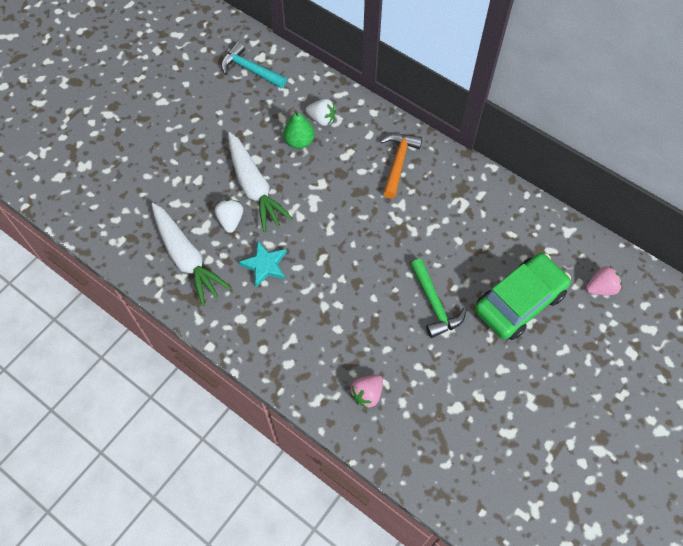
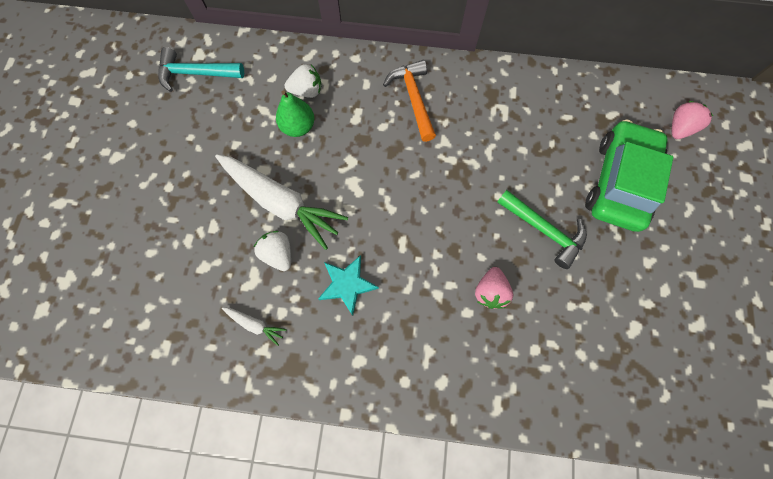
camera: 30 degrees left, 10 degrees up
(186, 258) = (255, 324): white carrot -> white carrot, size x0.43
(367, 394) = (542, 367): pink strawberry -> pink strawberry (490, 291)

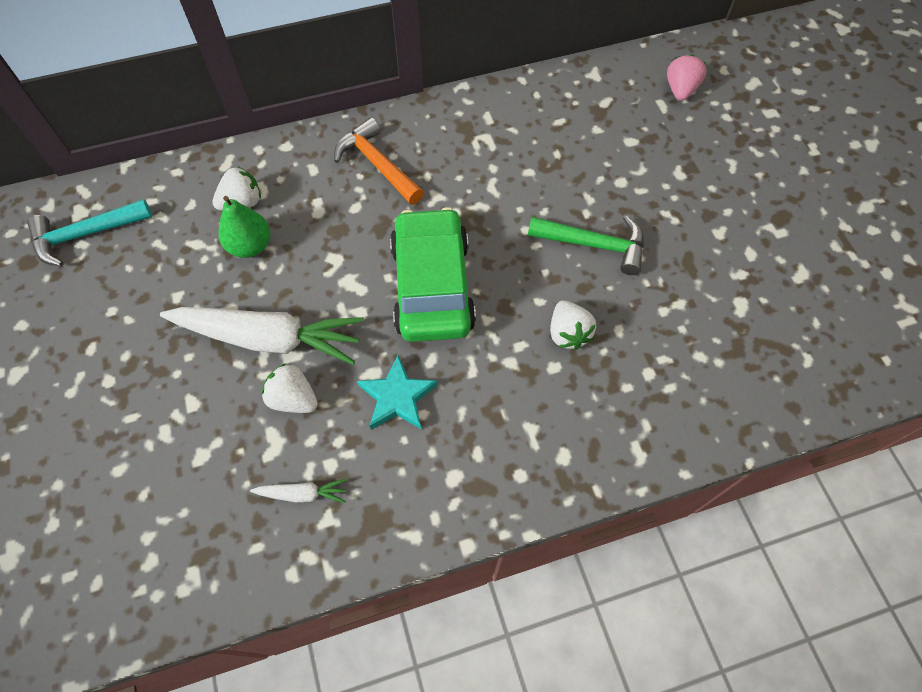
camera: 25 degrees left, 10 degrees down
(490, 291) = (568, 333): pink strawberry -> white strawberry
(619, 182) = (648, 166): green car -> green car (432, 286)

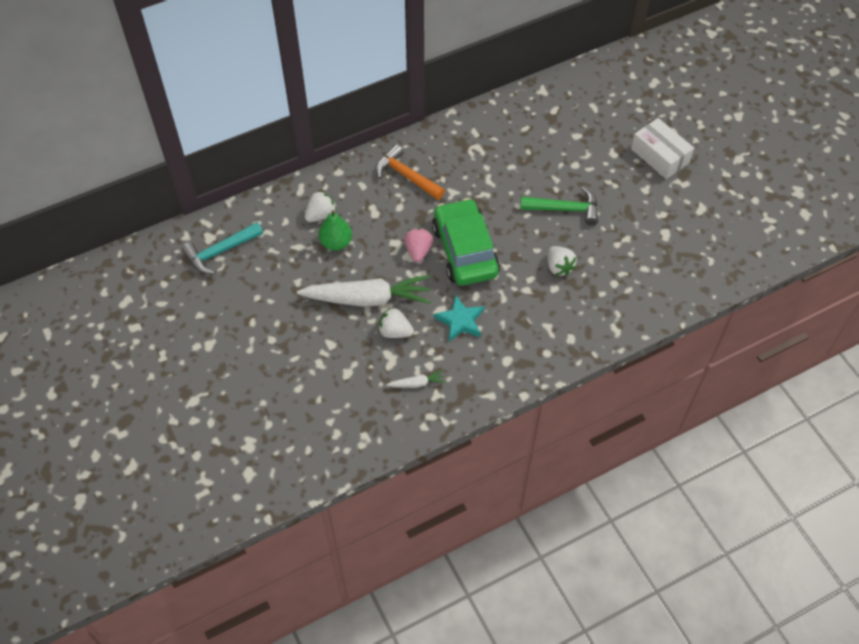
camera: 10 degrees left, 5 degrees down
(680, 90) = (604, 94): pink strawberry -> pink strawberry (418, 251)
(748, 186) = (660, 156): none -> white box

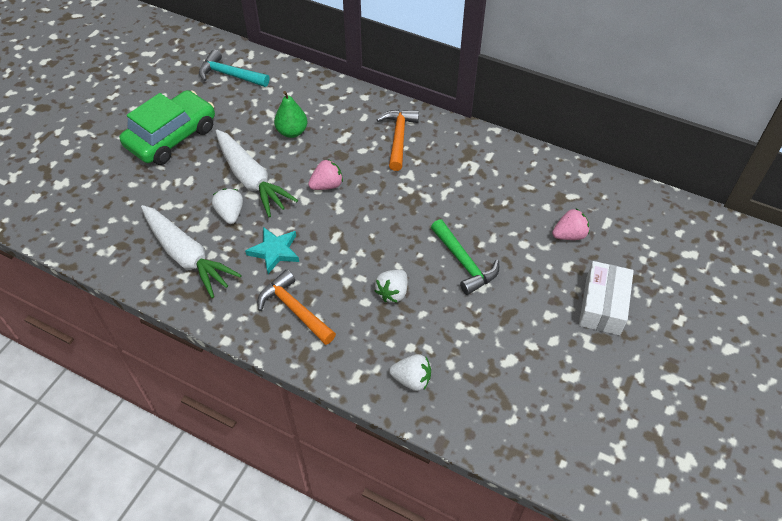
camera: 55 degrees right, 5 degrees down
(321, 215) = (312, 109): white strawberry -> white strawberry (412, 379)
(417, 383) = (187, 256): white carrot -> white carrot, size x2.34
(465, 251) = (353, 215): green car -> green car (172, 137)
(528, 336) = (294, 309): none -> orange hammer
(588, 134) = (569, 235): none -> pink strawberry

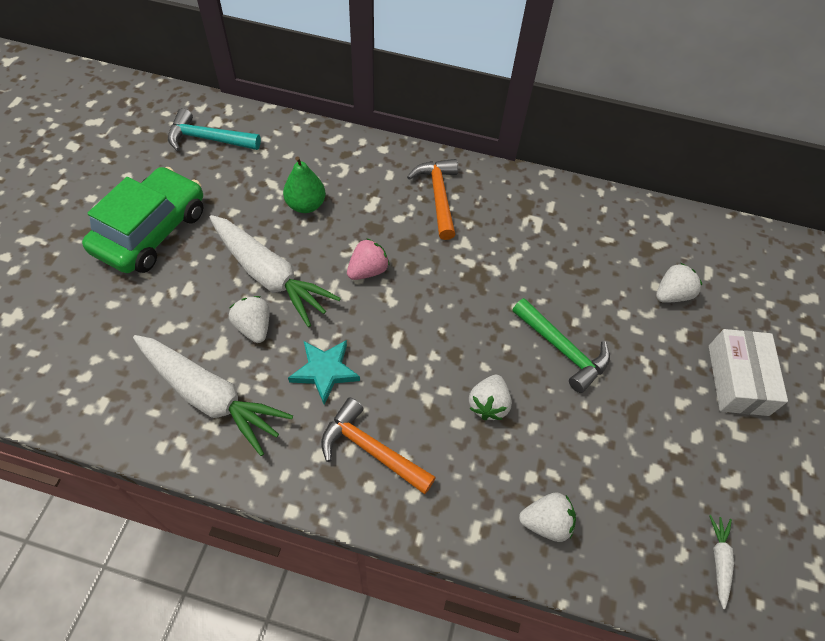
camera: 15 degrees left, 5 degrees up
(540, 428) = (719, 560): none -> white carrot
(569, 235) = (671, 294): pink strawberry -> white strawberry

